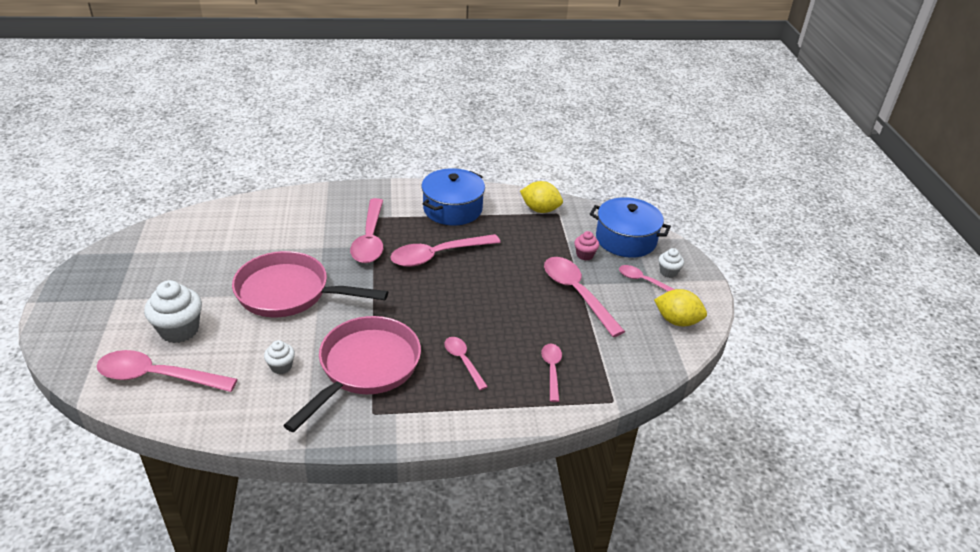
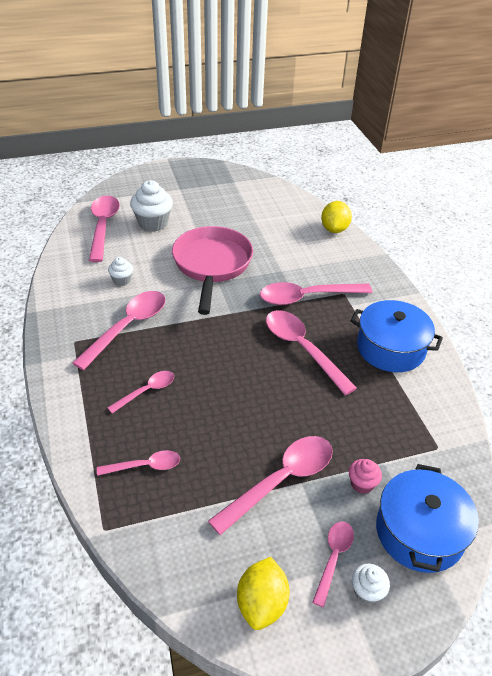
camera: 80 degrees right, 5 degrees up
(365, 368) = (127, 327): pink pan -> pink spoon
(540, 209) = (435, 428): yellow lemon -> yellow lemon (334, 229)

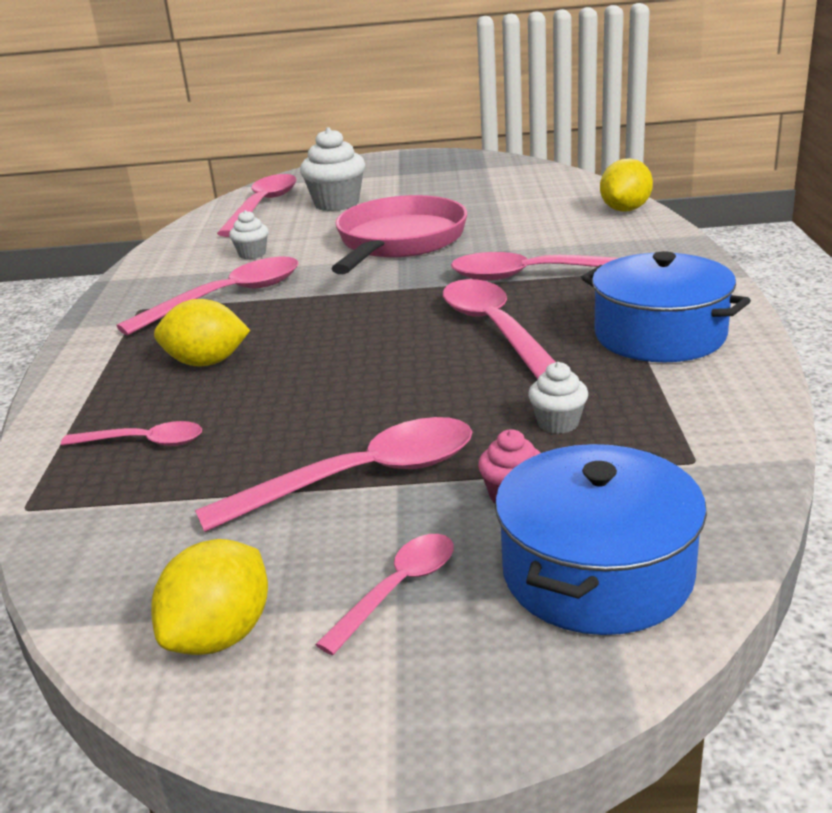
camera: 20 degrees right, 15 degrees down
(146, 391) = (206, 362): pink spoon -> yellow lemon
(367, 591) = (438, 646): white cupcake -> white cupcake (558, 423)

